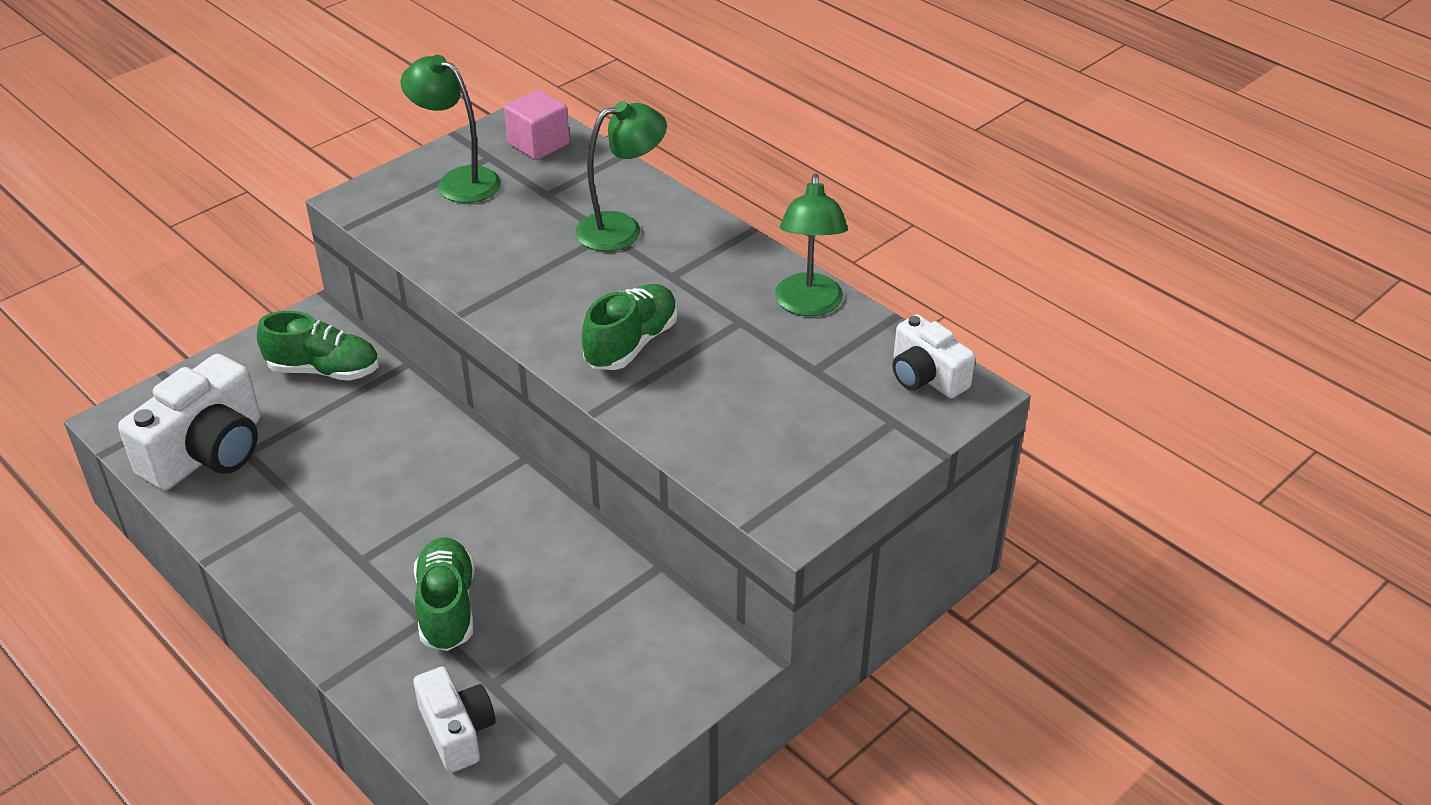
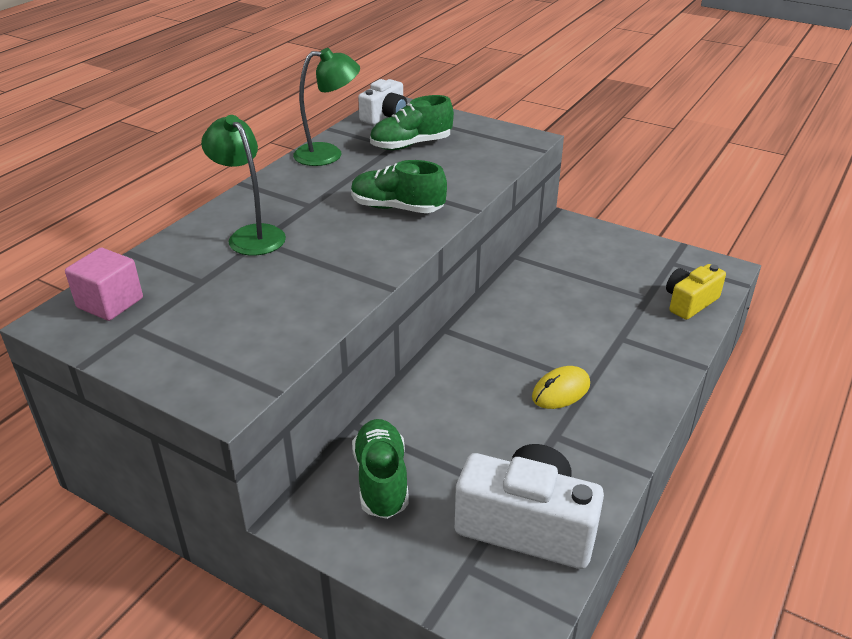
camera: 105 degrees left, 5 degrees down
(363, 530) = (561, 391): none -> yellow mouse
(447, 607) = (603, 330): green shoe -> green shoe (411, 145)
(457, 731) = (690, 302): white camera -> yellow camera
(458, 181) = (181, 338): green lamp -> none

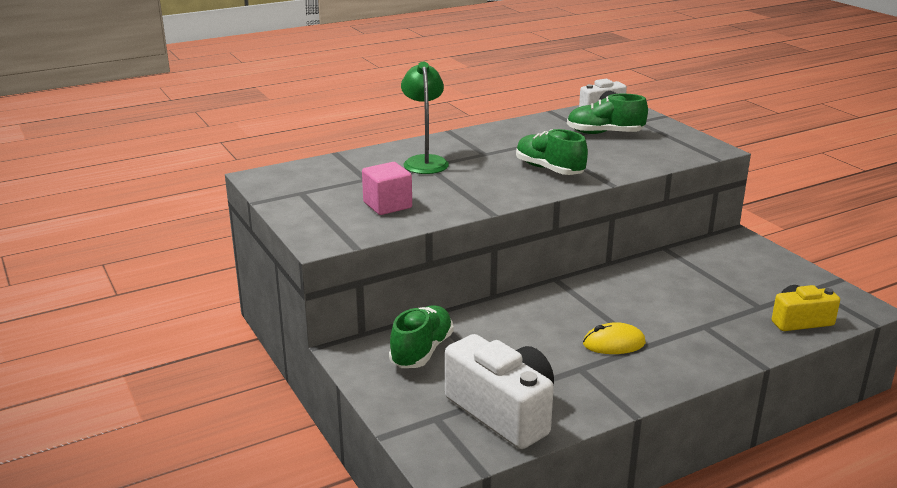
camera: 30 degrees right, 10 degrees down
(110, 303) = (299, 176): pink cube -> pink cube (387, 205)
(328, 154) = (531, 126): green lamp -> none

